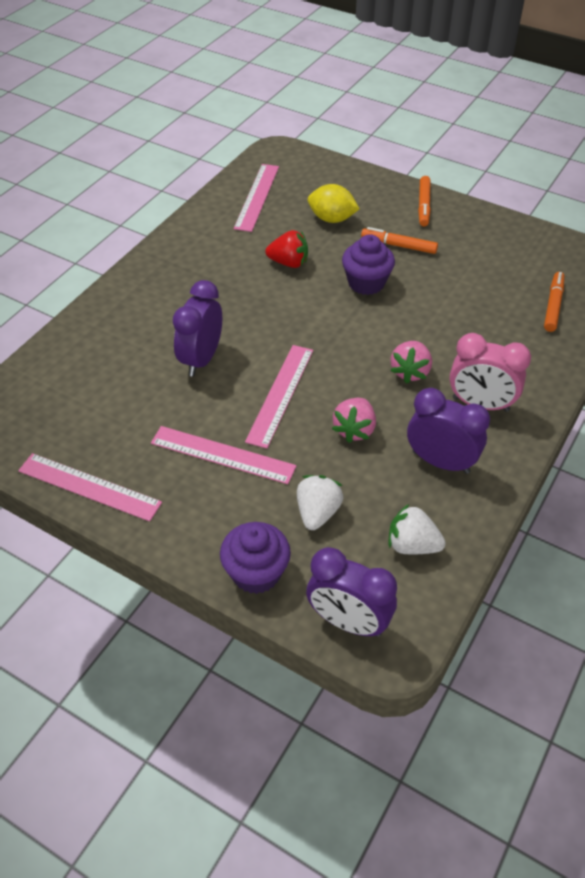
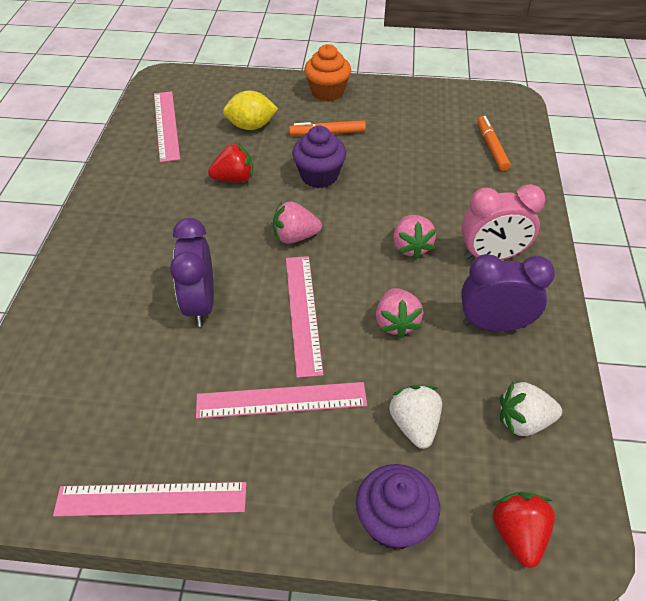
camera: 25 degrees left, 0 degrees up
(312, 330) = (295, 237): none -> pink strawberry
(348, 621) = (518, 534): purple clock -> red strawberry
(424, 205) = (327, 92): orange marker -> orange cupcake

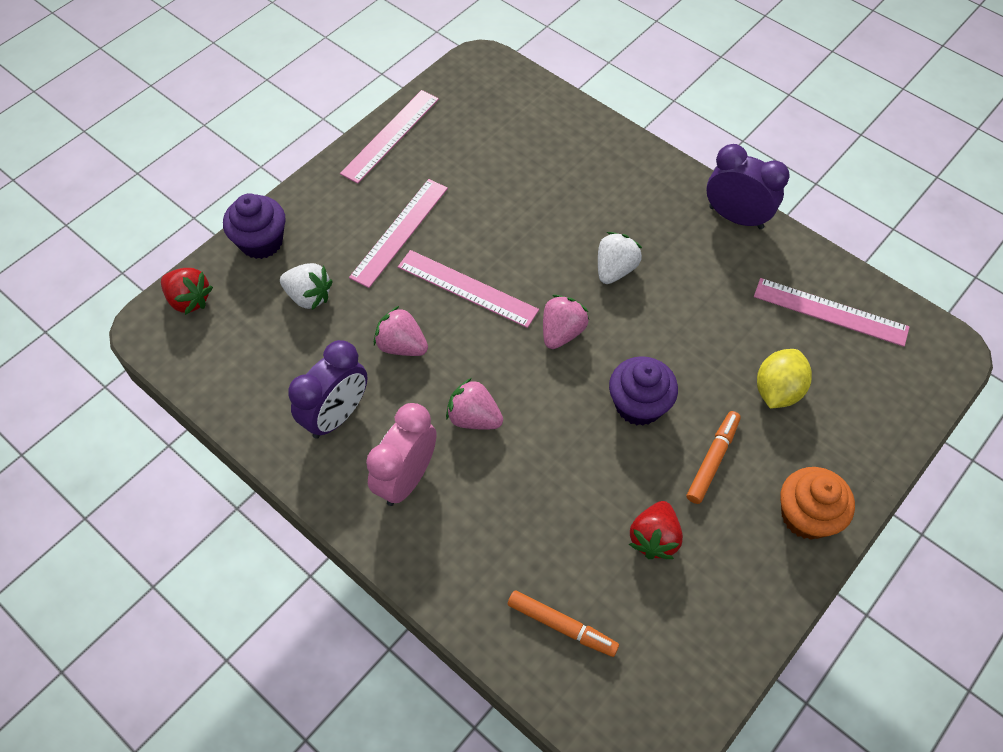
camera: 125 degrees right, 10 degrees up
(200, 304) = (533, 227): purple clock -> purple clock (736, 217)
(234, 179) = (687, 327): red strawberry -> red strawberry (654, 538)
(523, 421) = (246, 365): white strawberry -> white strawberry (615, 269)

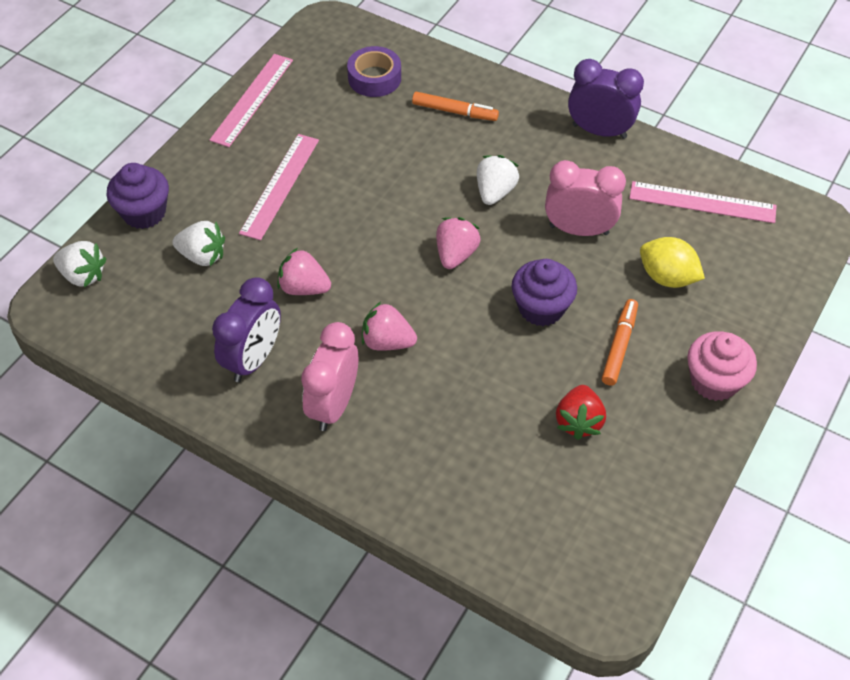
camera: 10 degrees left, 5 degrees down
(189, 300) = (83, 275): red strawberry -> white strawberry
(467, 288) = (357, 228): pink ruler -> none
(516, 129) = (374, 78): none -> purple tape
(562, 626) = (508, 510): orange marker -> orange marker (454, 111)
(694, 324) = (578, 230): none -> pink clock
(777, 390) = (667, 277): yellow lemon -> yellow lemon turned 75 degrees counterclockwise
(806, 516) = (714, 381): orange cupcake -> pink cupcake

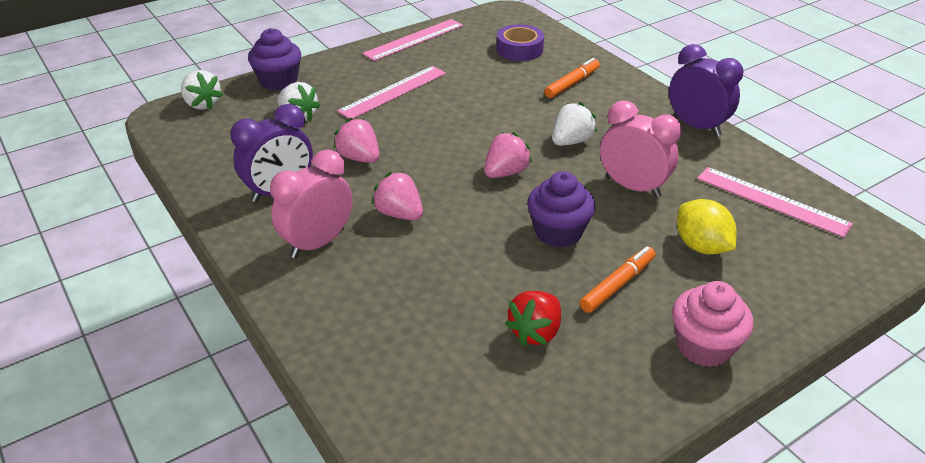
camera: 25 degrees right, 15 degrees down
(454, 111) = (572, 83): orange marker -> orange marker turned 90 degrees counterclockwise

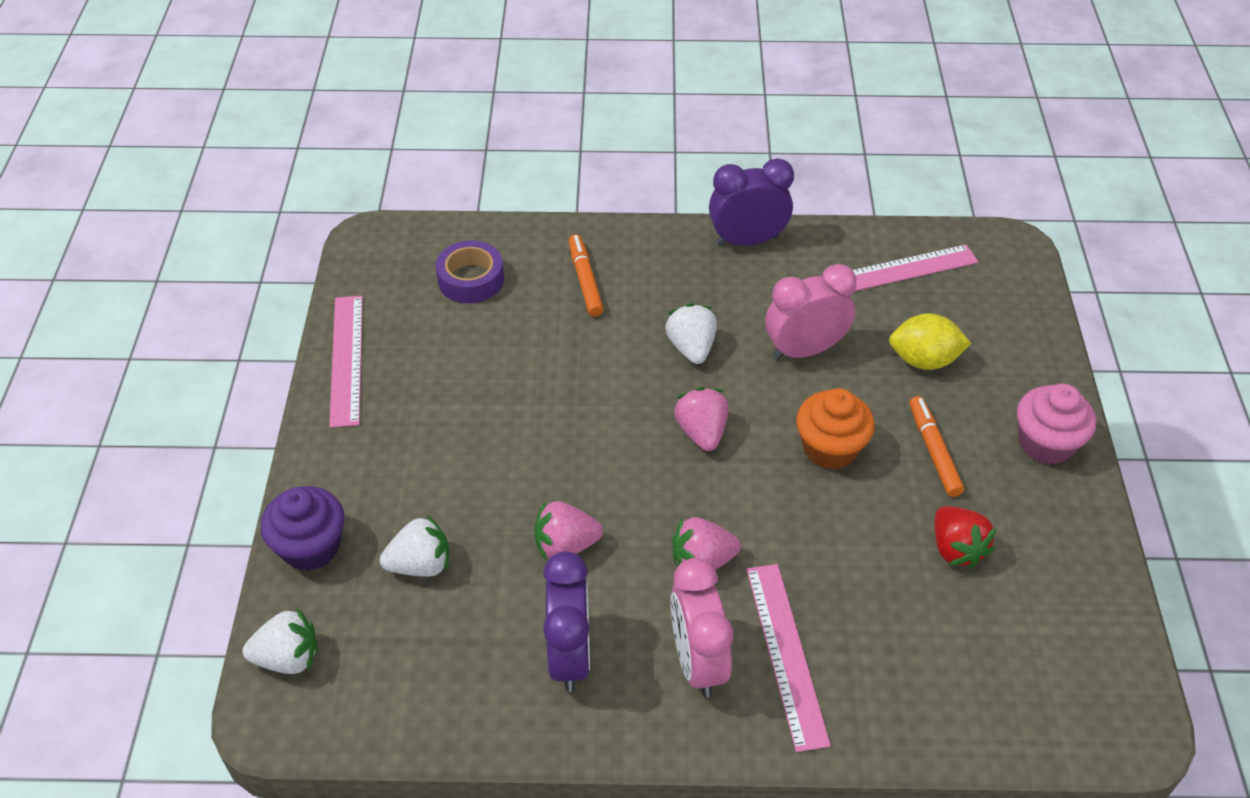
camera: 55 degrees left, 10 degrees up
(393, 92) = (452, 443): pink ruler -> pink ruler (786, 654)
(558, 232) = (830, 448): purple cupcake -> orange cupcake

